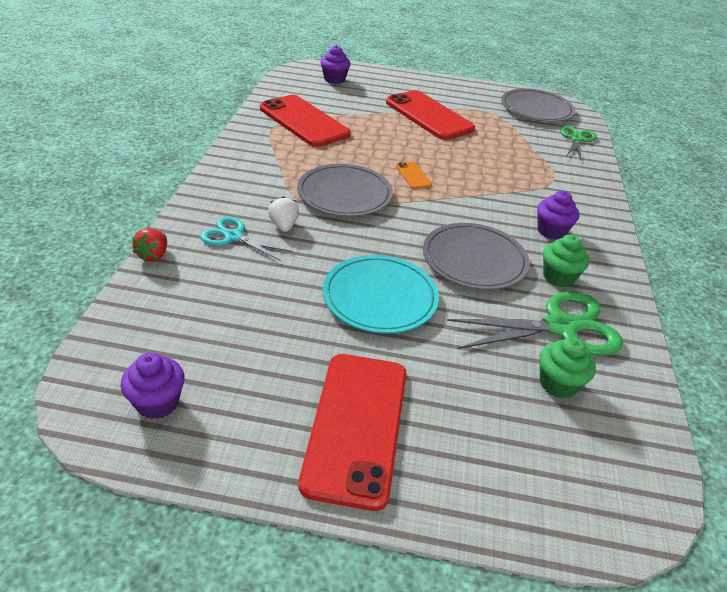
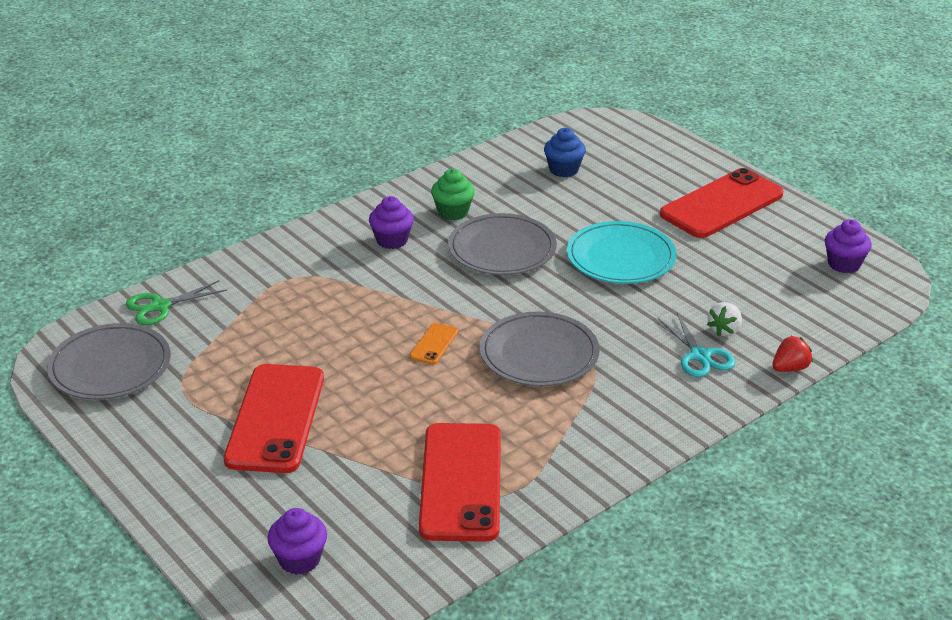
camera: 135 degrees left, 5 degrees down
(284, 226) = (640, 347): white strawberry -> white strawberry (724, 330)
(558, 384) = (564, 170): green cupcake -> blue cupcake
(560, 327) = (509, 189): green scissors -> none

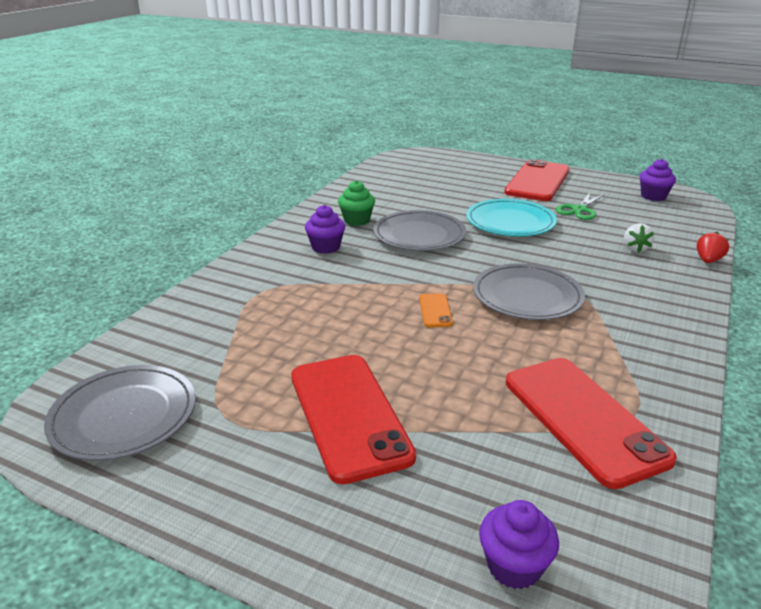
camera: 25 degrees left, 5 degrees down
(160, 306) = (145, 345): green scissors -> green scissors (579, 210)
(564, 170) = (411, 182): blue cupcake -> none
(700, 356) = (641, 268): turquoise scissors -> none

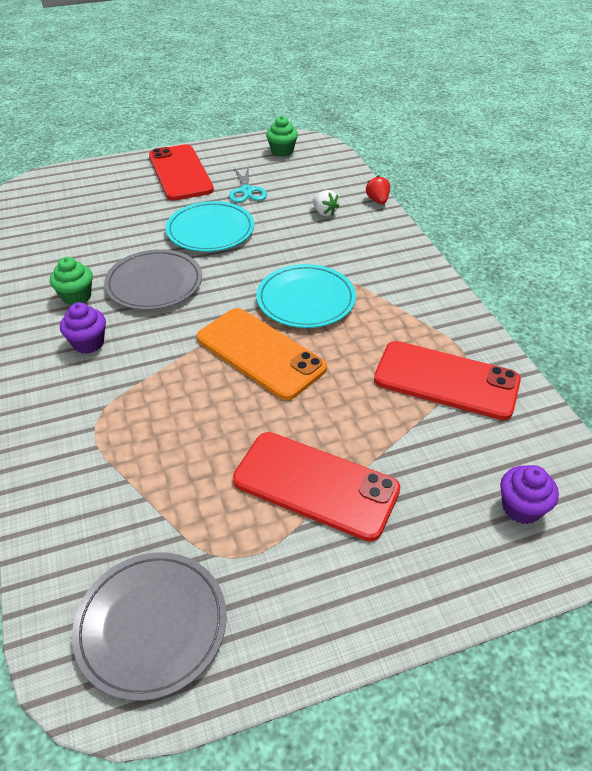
camera: 45 degrees left, 15 degrees up
(435, 310) = (260, 353): orange phone -> orange phone, size x2.37
(527, 296) = (306, 300): grey plate -> turquoise plate
(579, 210) = (247, 191): green scissors -> turquoise scissors
(653, 196) = (282, 151): purple cupcake -> green cupcake

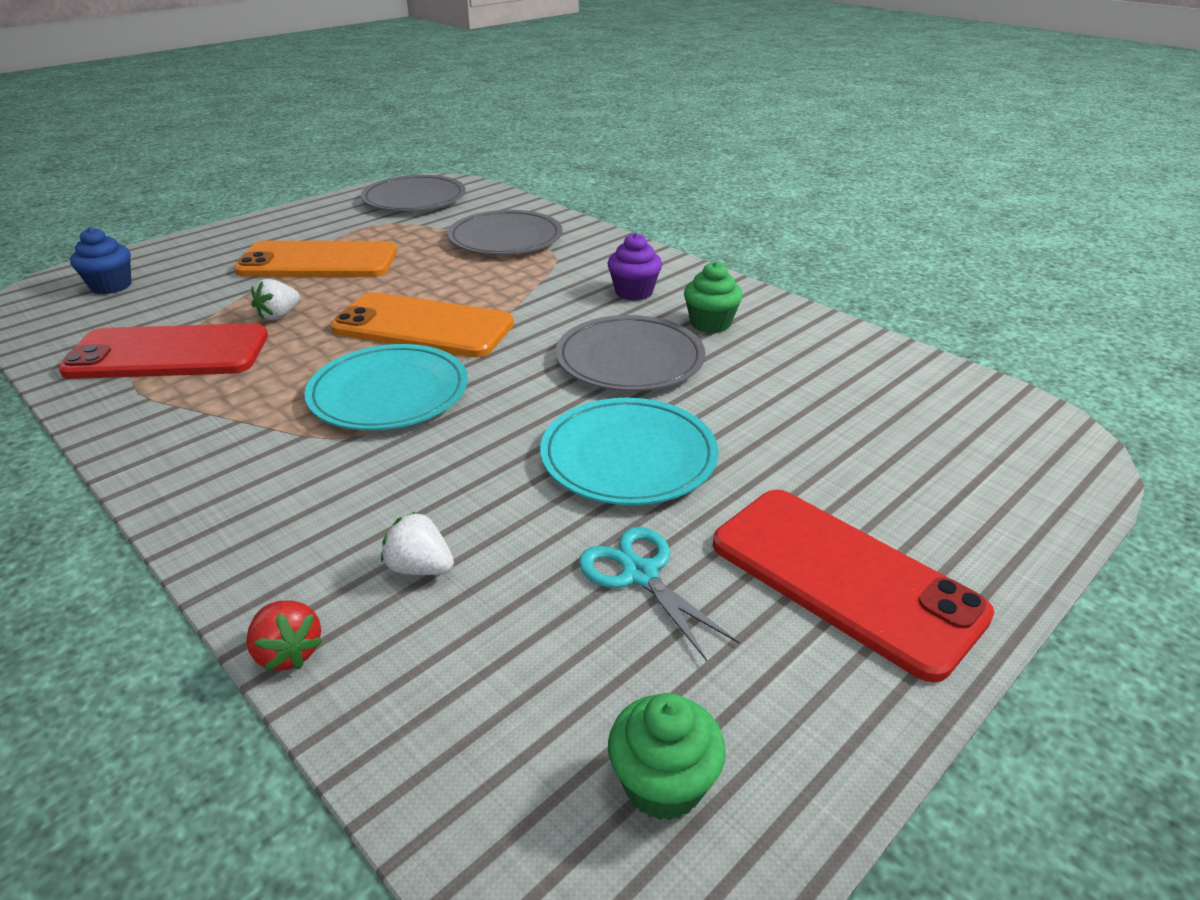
camera: 155 degrees right, 10 degrees down
(117, 465) = (505, 238): none -> grey plate
(316, 485) = (318, 261): red phone -> orange phone
(363, 402) = (279, 315): none -> white strawberry
(521, 507) = (111, 286): purple cupcake -> blue cupcake

